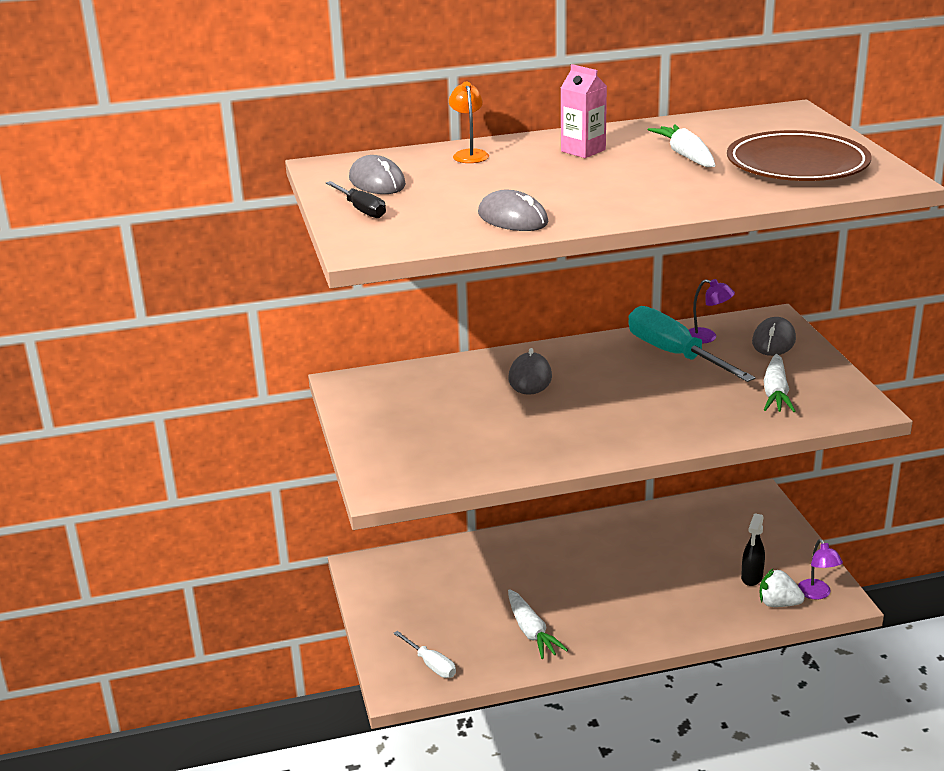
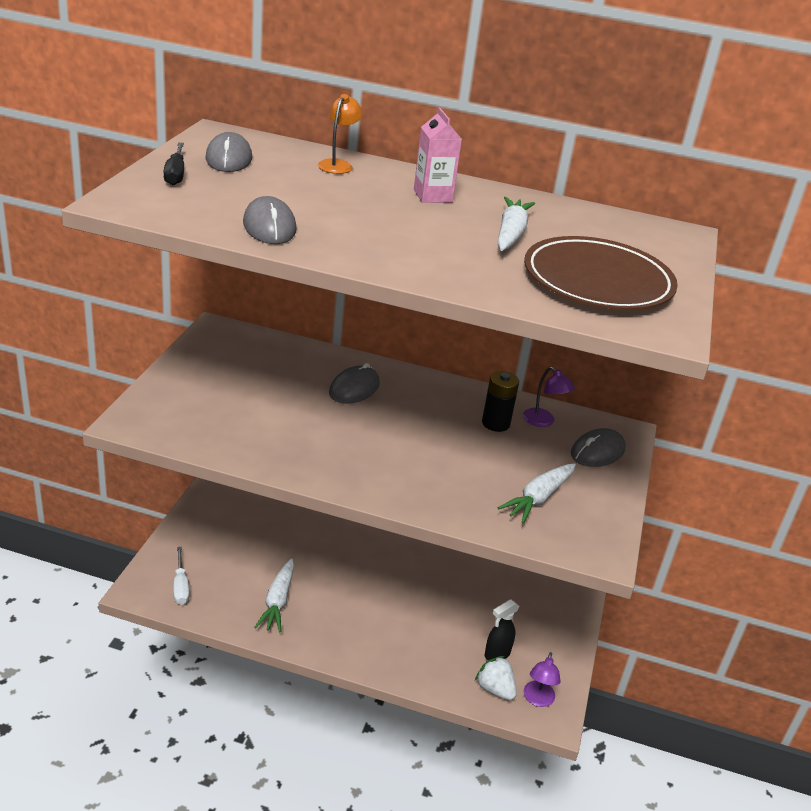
camera: 25 degrees right, 5 degrees up
(674, 354) = (495, 423): turquoise screwdriver -> black battery

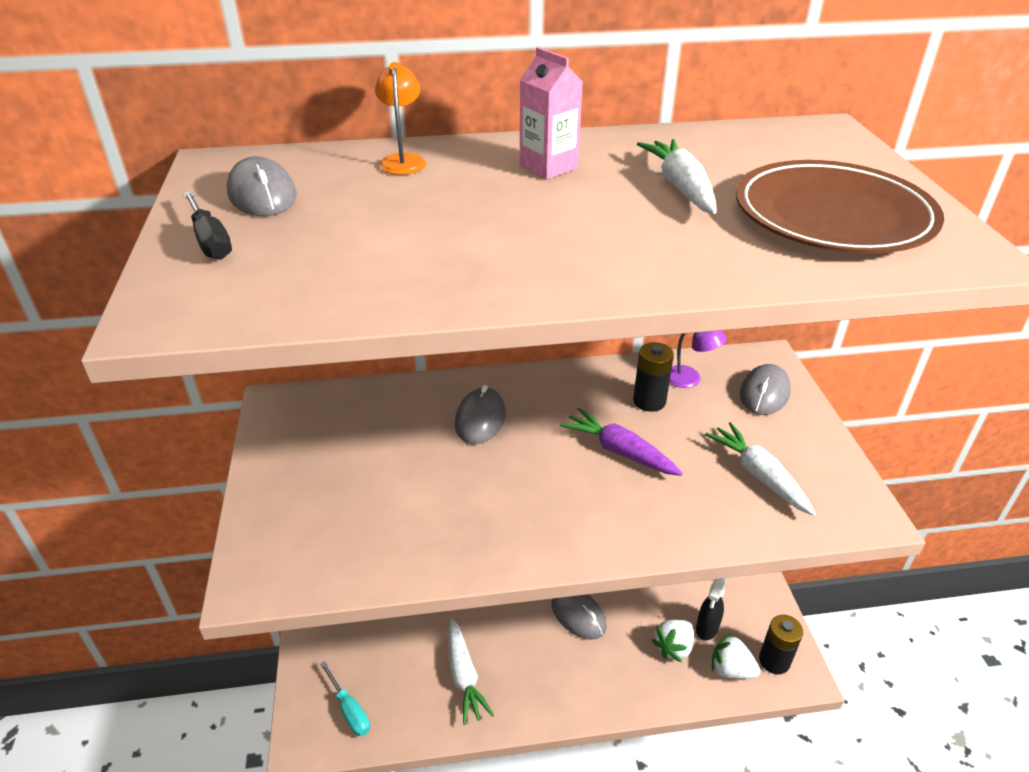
camera: 20 degrees left, 5 degrees up
(181, 586) = (349, 710): white screwdriver -> turquoise screwdriver
(269, 227) = (406, 278): grey mouse -> grey mouse (578, 615)
(442, 445) = (619, 451): none -> purple carrot
(458, 654) = (673, 647): none -> white strawberry
(537, 699) = (774, 661): purple lamp -> black battery
(538, 498) = (759, 475): white carrot -> white carrot turned 135 degrees clockwise

